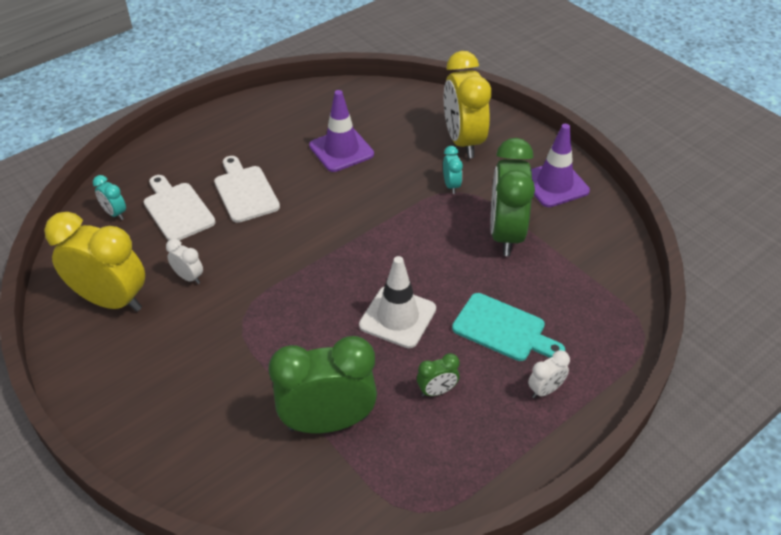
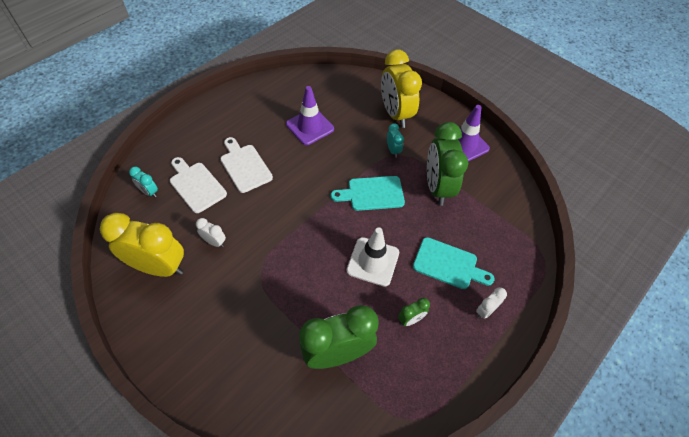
camera: 10 degrees left, 10 degrees up
(412, 235) = (372, 193): none -> turquoise cutting board

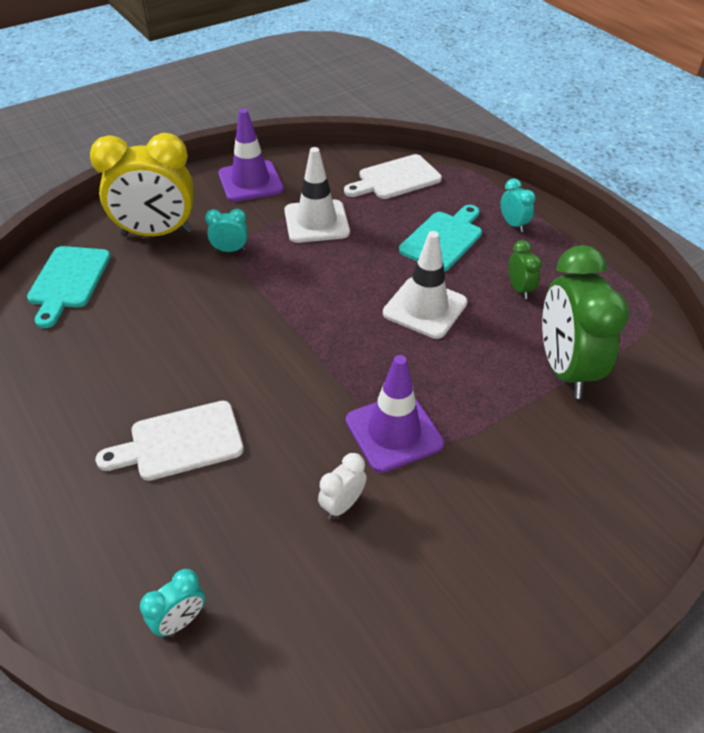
camera: 75 degrees left, 10 degrees down
(158, 267) = (377, 604): yellow clock -> none
(196, 185) = (196, 528): white cutting board -> white cutting board (395, 179)
(310, 127) = (129, 337): purple traffic cone -> purple traffic cone (394, 432)
(372, 193) = (304, 287): turquoise cutting board -> turquoise cutting board (68, 281)
(437, 187) = (316, 222): green clock -> white traffic cone
(485, 311) = (513, 224): white clock -> turquoise clock

